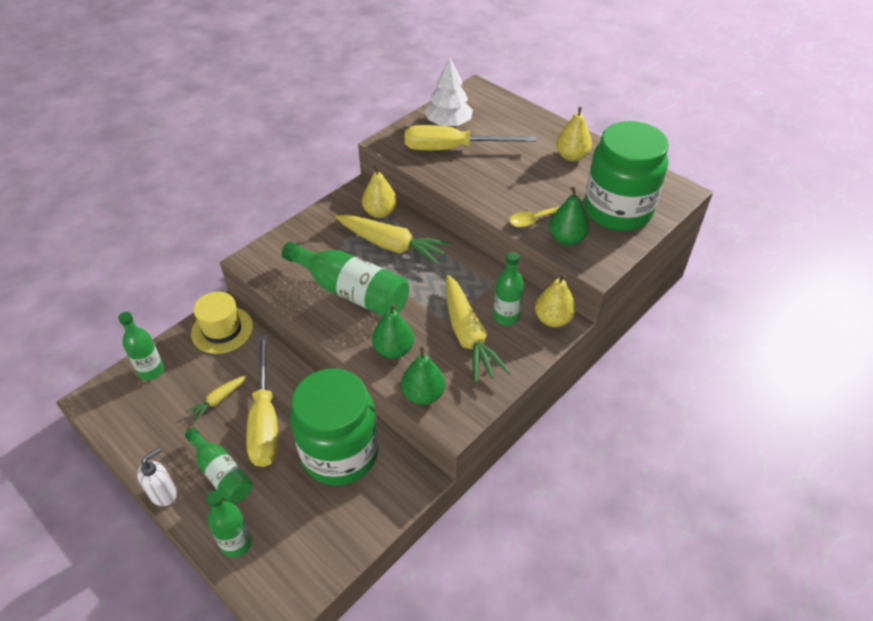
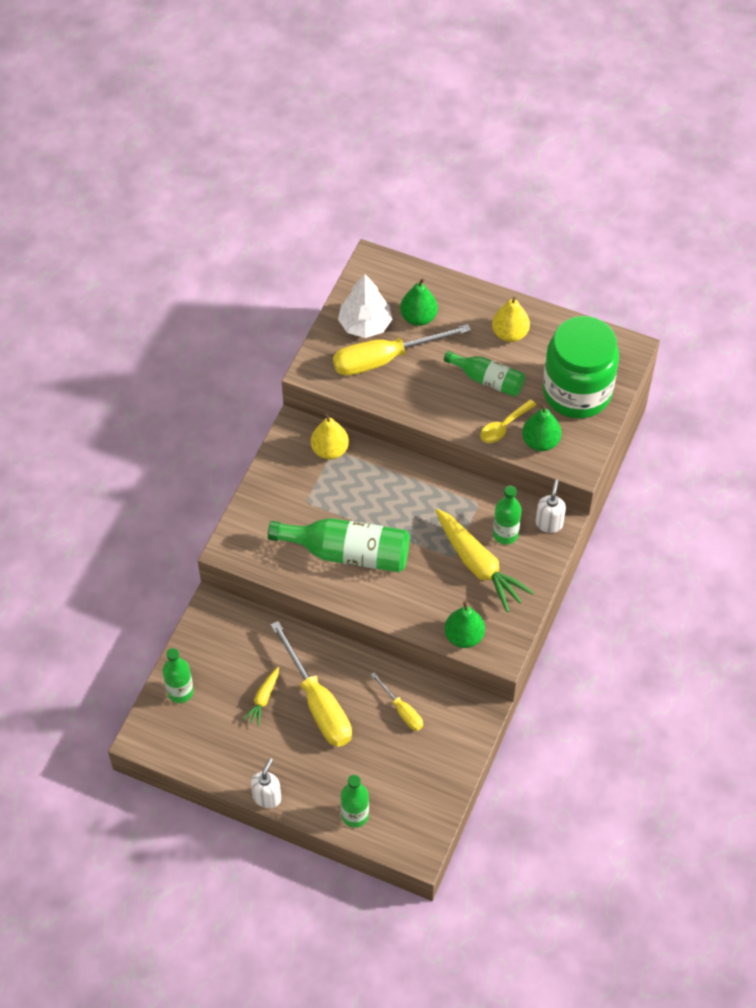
camera: 20 degrees left, 10 degrees up
(222, 330) = (223, 627): yellow hat -> none
(222, 473) = (307, 763): green bottle -> green bottle (488, 380)
(340, 453) = (402, 710): green jar -> yellow screwdriver
(392, 245) = (361, 487): yellow carrot -> none
(393, 350) = (417, 601): green pear -> green pear (418, 317)
(553, 319) = (549, 523): yellow pear -> white soap dispenser

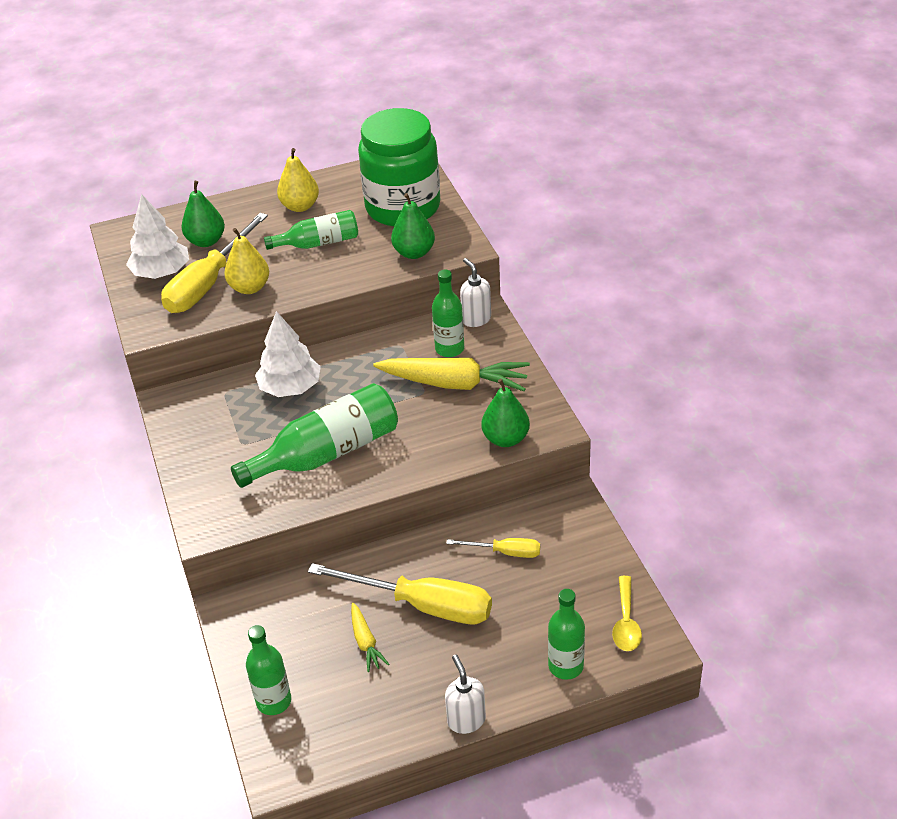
camera: 40 degrees left, 15 degrees down
(330, 450) = (220, 394): yellow pear -> yellow pear (249, 288)
(376, 481) = (290, 387): none -> white tree
(504, 426) = (371, 262): yellow spoon -> yellow spoon (626, 622)

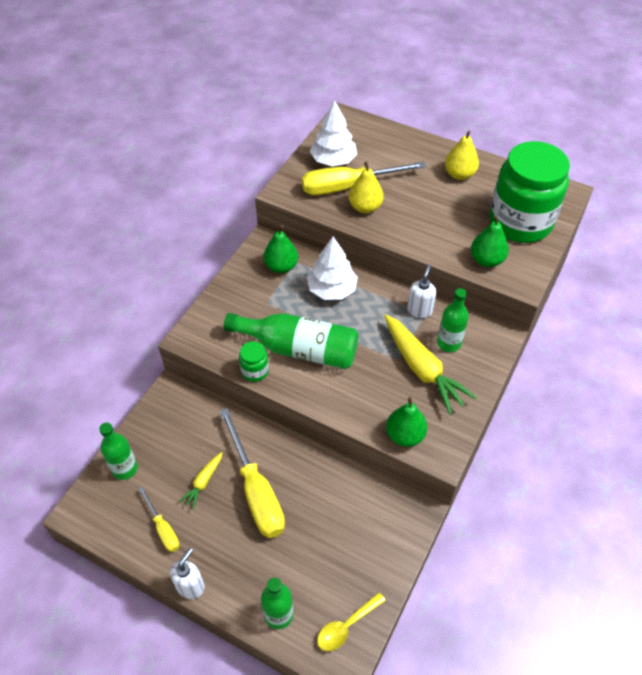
camera: 45 degrees right, 10 degrees up
(206, 241) = (380, 158): green pear -> green pear (281, 266)
(310, 501) = (255, 371): none -> green jar
(318, 243) = (439, 208): green bottle -> none
(476, 319) = (490, 336): white soap dispenser -> white soap dispenser (419, 310)
(505, 552) = (338, 505): yellow screwdriver -> yellow screwdriver (163, 528)

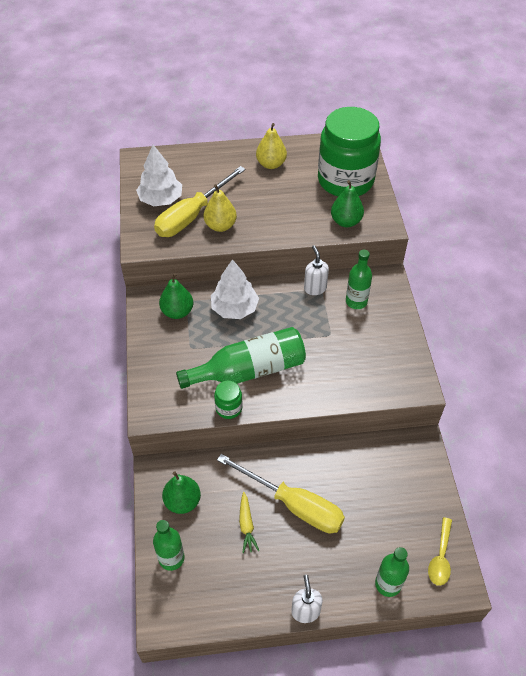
camera: 35 degrees left, 0 degrees up
(163, 528) = (245, 583): yellow screwdriver -> none
(405, 435) = (382, 389): green pear -> green pear (182, 501)
(422, 369) = (354, 332): yellow carrot -> none

